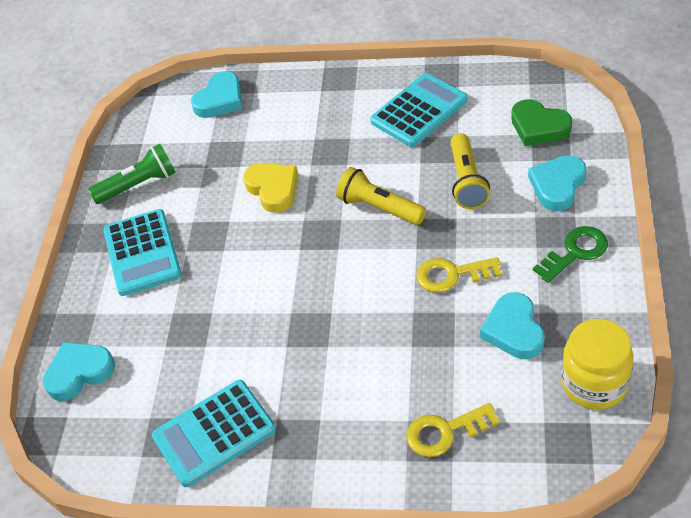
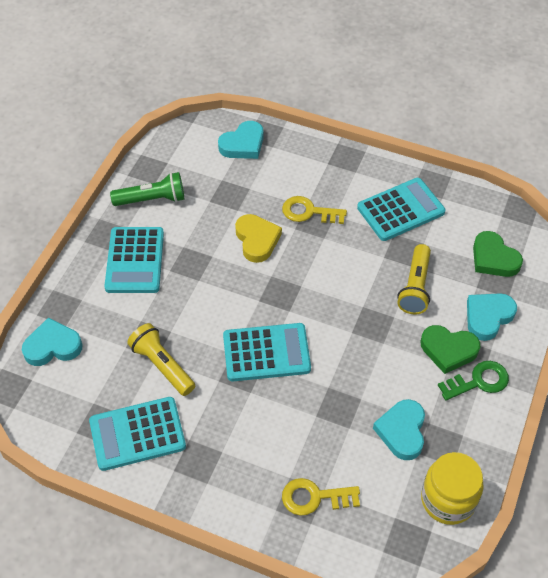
camera: 10 degrees right, 5 degrees up
(329, 299) = (266, 353): none -> turquoise calculator
(379, 207) = (336, 286): yellow flashlight -> yellow flashlight (162, 365)
(452, 275) = (371, 366): yellow key -> yellow key (309, 212)
(529, 232) = (448, 350): none -> green heart

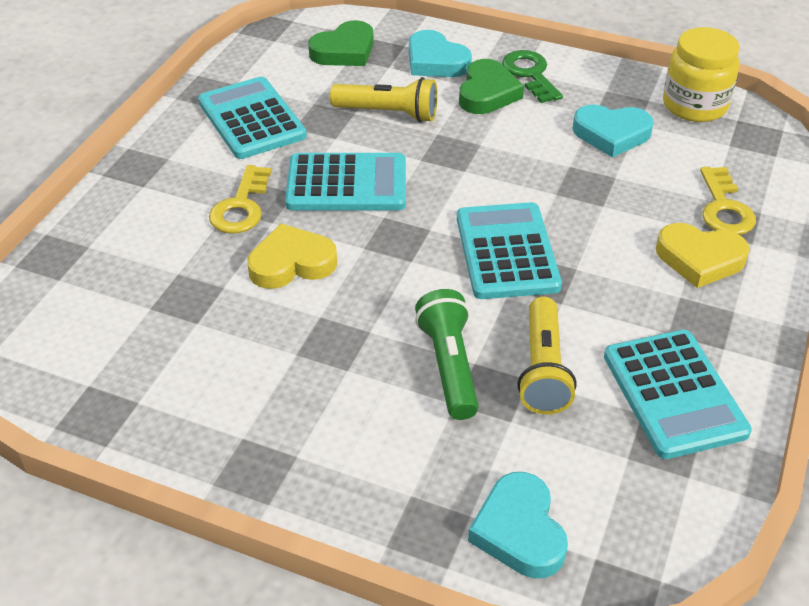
camera: 90 degrees left, 10 degrees down
(135, 260) = (323, 419): turquoise calculator -> turquoise calculator (347, 184)
(152, 199) = (179, 402): green flashlight -> green flashlight (449, 366)
(162, 365) = (542, 369): yellow flashlight -> yellow flashlight turned 45 degrees counterclockwise
(243, 144) = (72, 282): turquoise heart -> none
(258, 470) = (699, 259): none -> yellow heart

